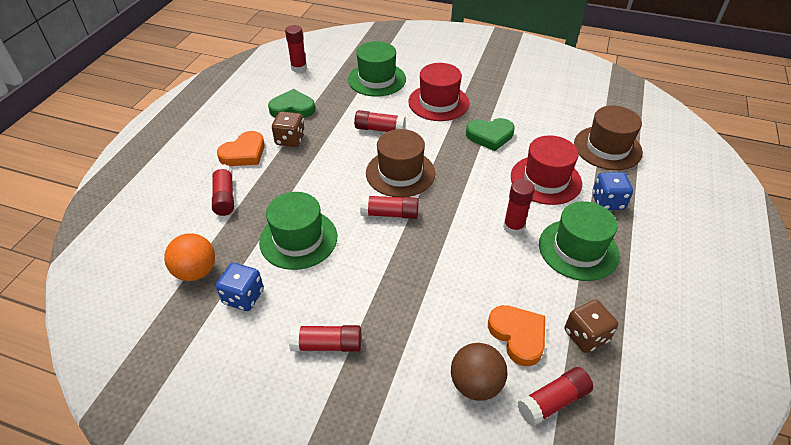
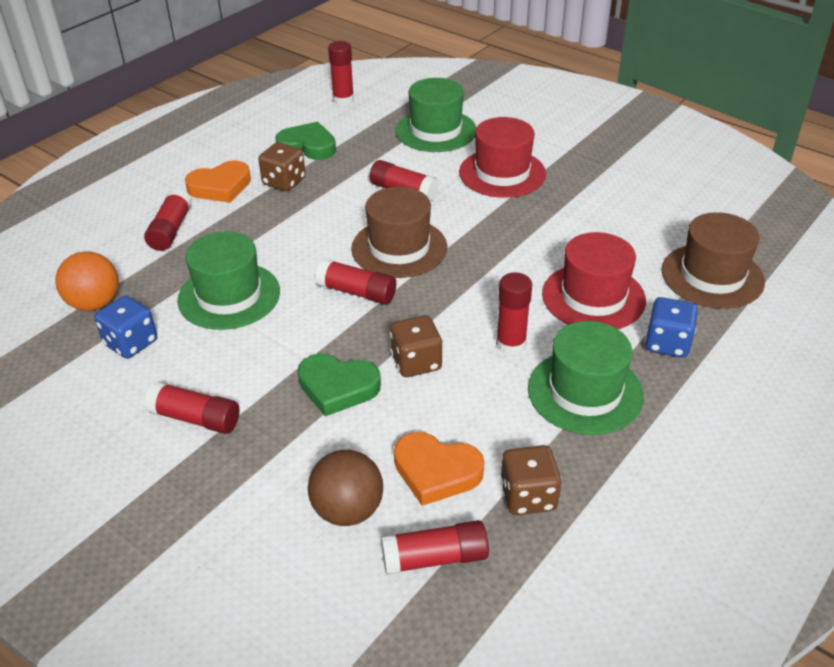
camera: 20 degrees right, 5 degrees down
(459, 257) = (416, 362): none -> brown dice
(490, 136) = (548, 227): green heart -> green heart (337, 387)
(518, 336) = (436, 471): orange heart -> orange heart turned 120 degrees clockwise

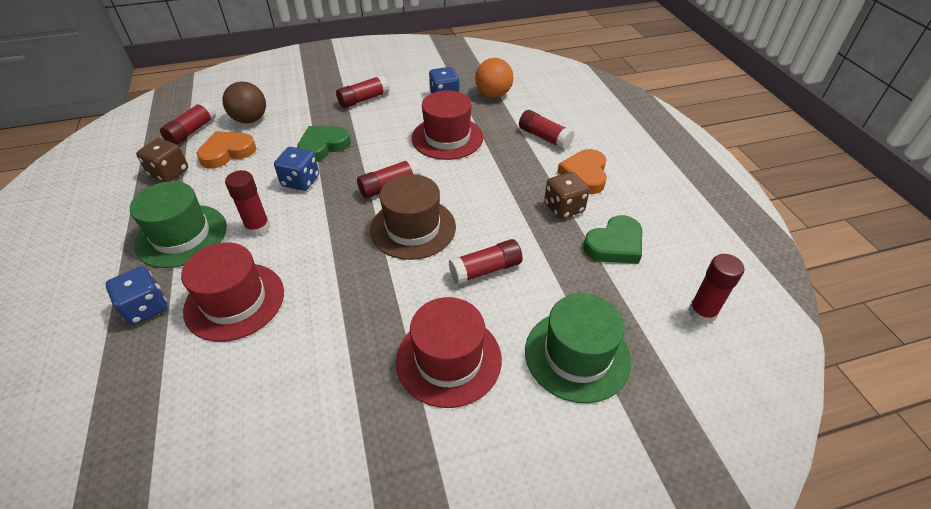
camera: 125 degrees right, 5 degrees up
(229, 296) = (447, 138): green hat -> red hat
(416, 362) = (300, 181): brown dice -> blue dice
(712, 276) = (144, 407): brown hat -> none

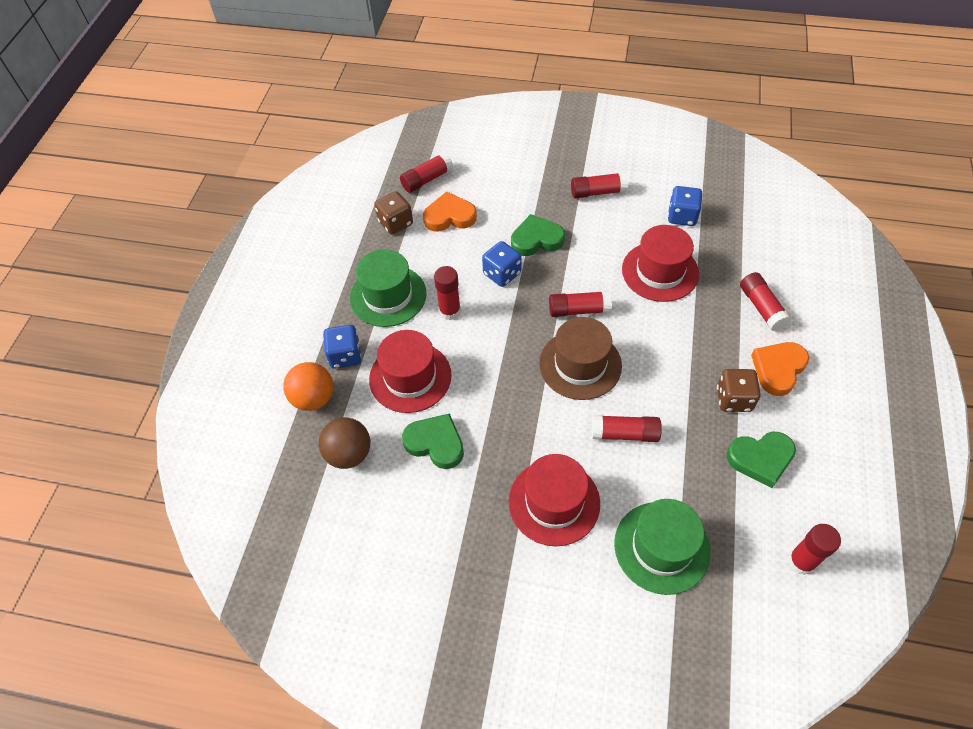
camera: 30 degrees right, 10 degrees up
(250, 119) = (482, 182): brown ball -> brown ball (349, 454)
(290, 355) = (435, 443): none -> green heart
(493, 95) = (736, 231): orange ball -> orange ball (313, 398)

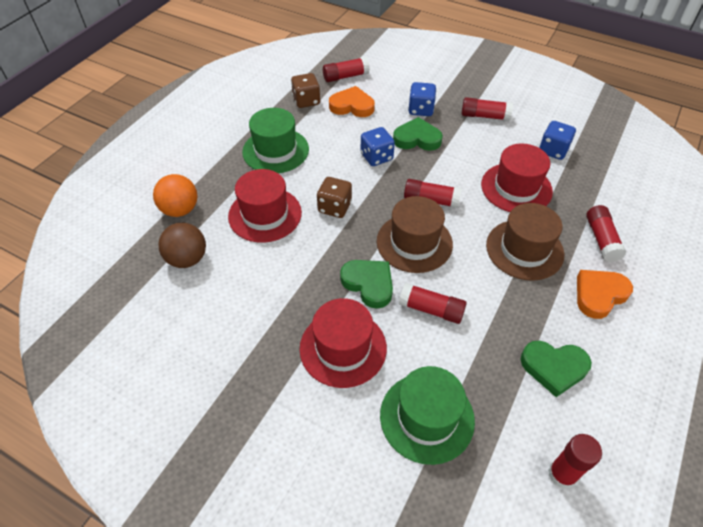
camera: 15 degrees right, 5 degrees down
(345, 355) = (220, 185): blue dice -> blue dice (421, 110)
(435, 443) = (262, 271): green heart -> green heart (369, 284)
(450, 311) = (320, 174): red glue stick -> none
(691, 340) = (524, 249): none -> brown hat
(733, 399) = (546, 308): brown dice -> brown dice (334, 207)

